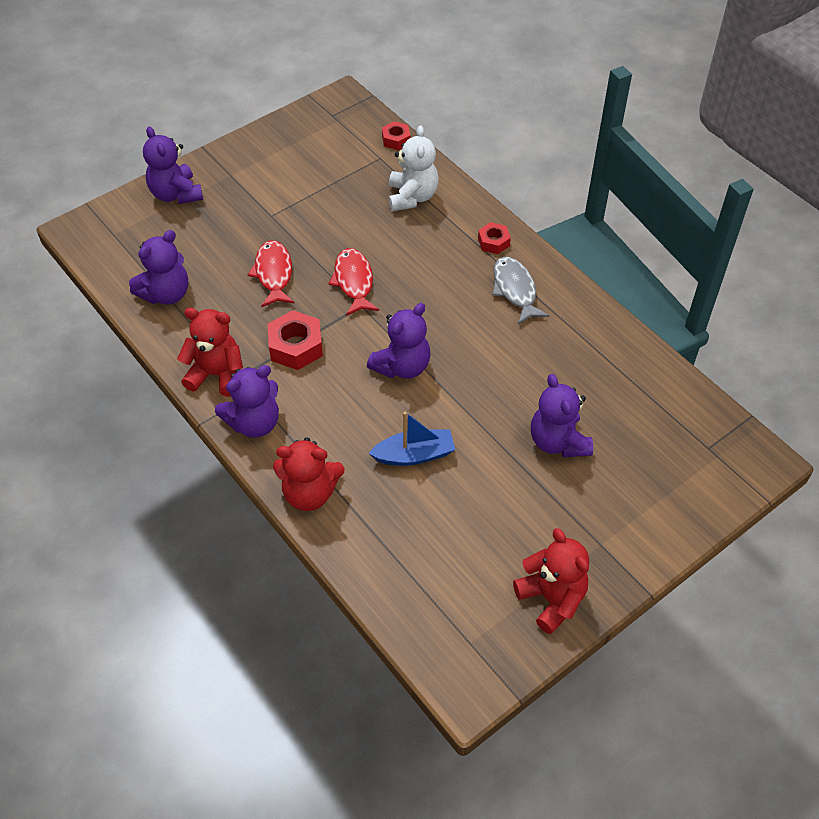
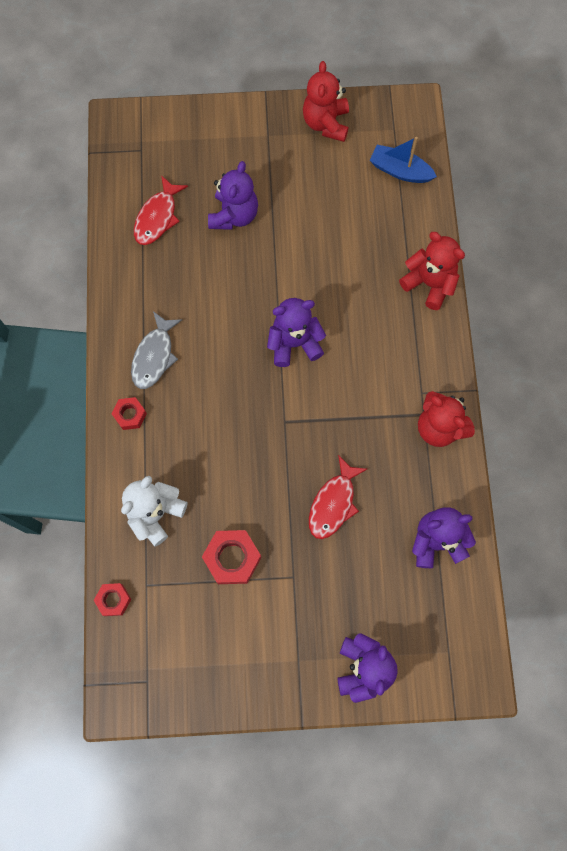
camera: 145 degrees left, 20 degrees up
(254, 423) = (435, 364): purple teddy bear -> none
(296, 346) = (362, 414): red nut -> red nut (232, 558)
(354, 282) = (273, 449): red fish -> red fish (157, 217)
(414, 455) = (338, 267): blue boat -> blue boat (400, 171)

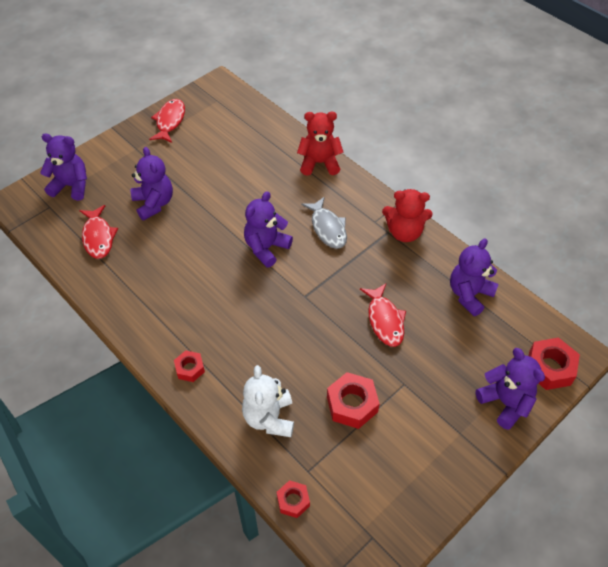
camera: 40 degrees left, 20 degrees down
(154, 356) = (174, 320): grey fish -> grey fish (327, 228)
(176, 139) = (71, 186): none -> purple teddy bear
(326, 123) = (170, 121): red teddy bear -> red fish
(400, 171) = (242, 118): blue boat -> none
(437, 672) = (549, 368): none -> red nut

